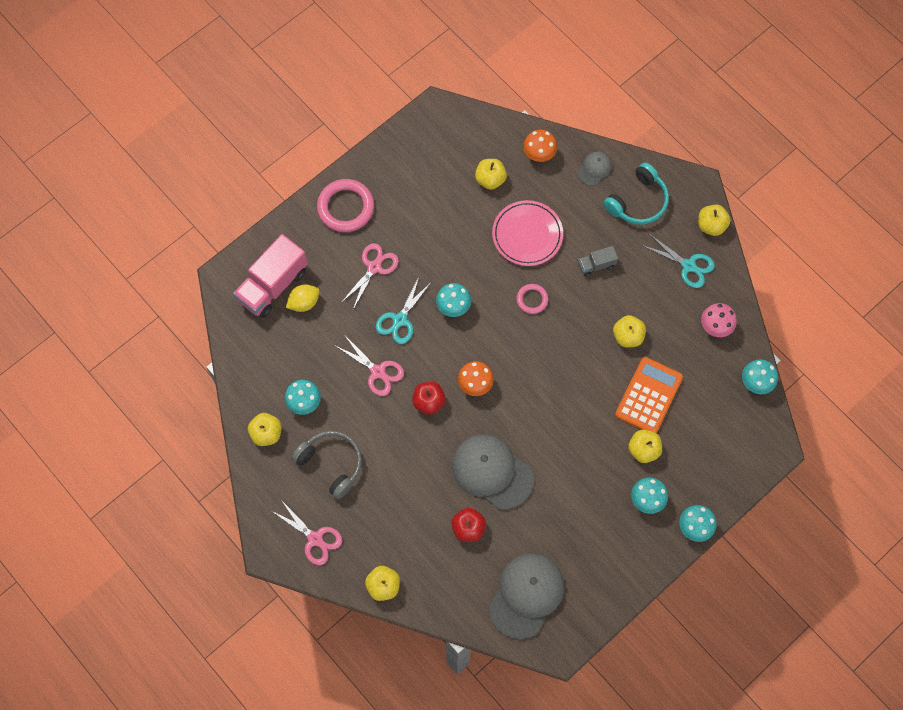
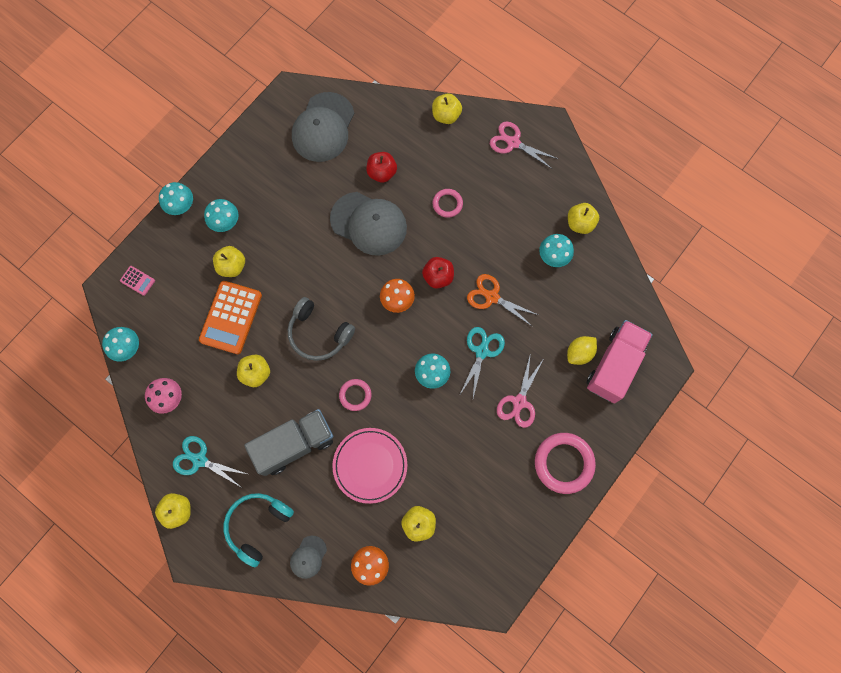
camera: 170 degrees right, 5 degrees up
(331, 464) = (514, 207): grey headphones -> grey headphones (318, 334)
(378, 372) = (491, 297): pink scissors -> orange scissors
(403, 479) = (447, 204): none -> pink ring
(596, 265) = (294, 444): grey truck -> grey truck, size x2.06
(744, 451) = (137, 281): none -> pink calculator

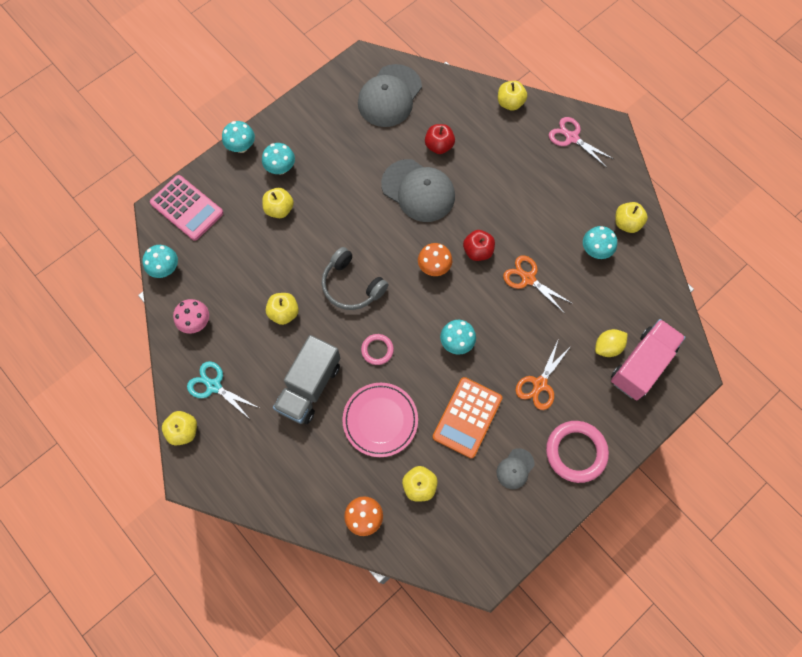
camera: 10 degrees right, 5 degrees down
(137, 281) = (187, 208): pink calculator -> pink calculator, size x2.20
(231, 317) = (269, 256): orange calculator -> orange calculator (467, 417)
(257, 525) = (259, 459): turquoise headphones -> none
(294, 444) = (309, 387): grey truck -> grey truck turned 135 degrees clockwise
(308, 557) = (303, 499): grey cap -> grey cap (515, 469)
(447, 204) = (498, 184): pink ring -> none
(482, 351) = (510, 329): turquoise scissors -> none
(519, 402) = (540, 384): pink scissors -> orange scissors

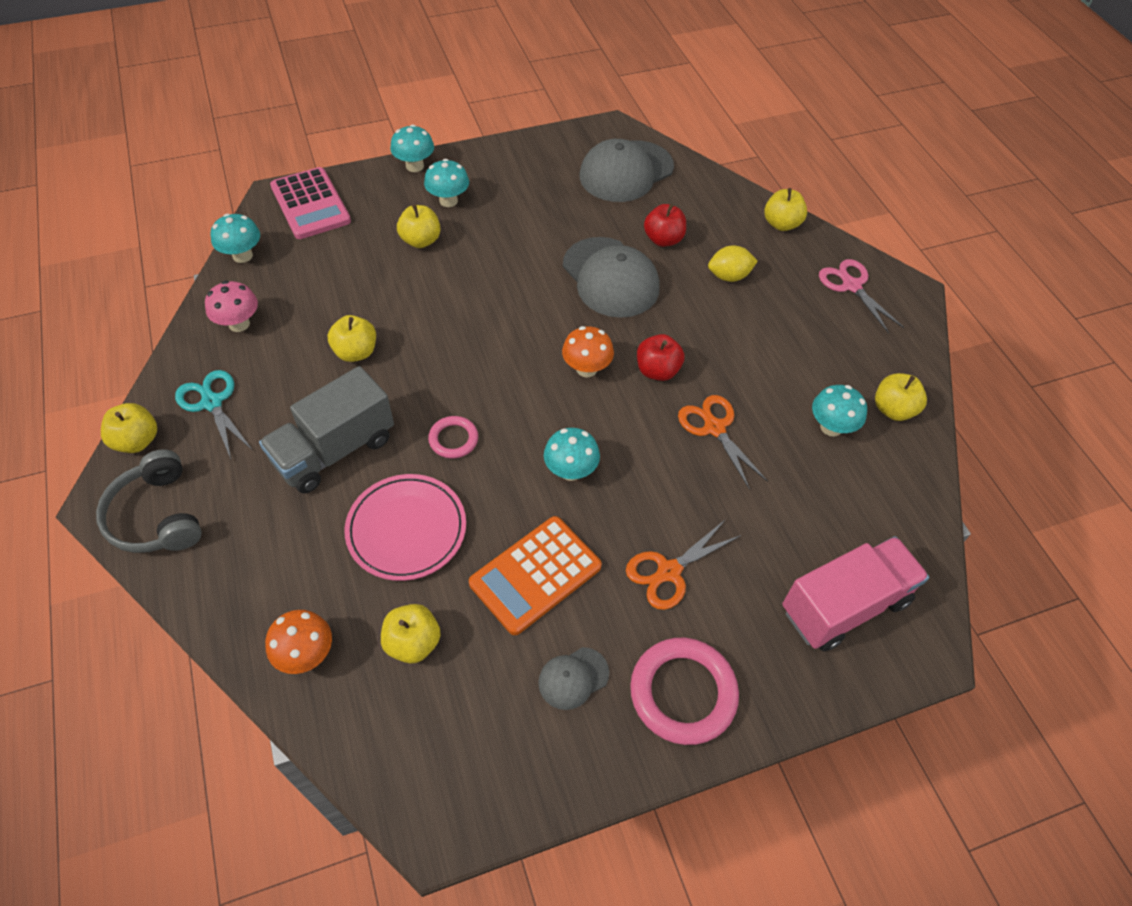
camera: 20 degrees right, 15 degrees down
(351, 286) = (462, 352): grey headphones -> grey headphones (156, 516)
(608, 347) = (799, 560): yellow lemon -> yellow lemon (729, 276)

